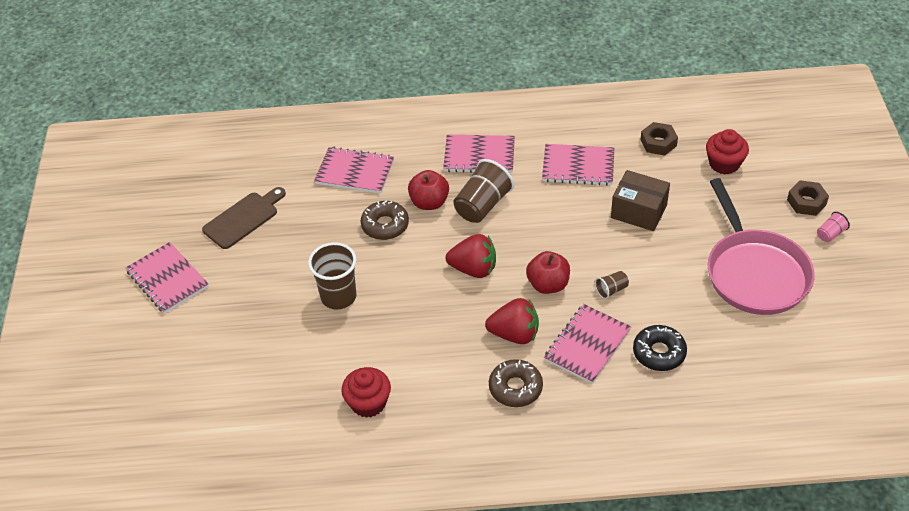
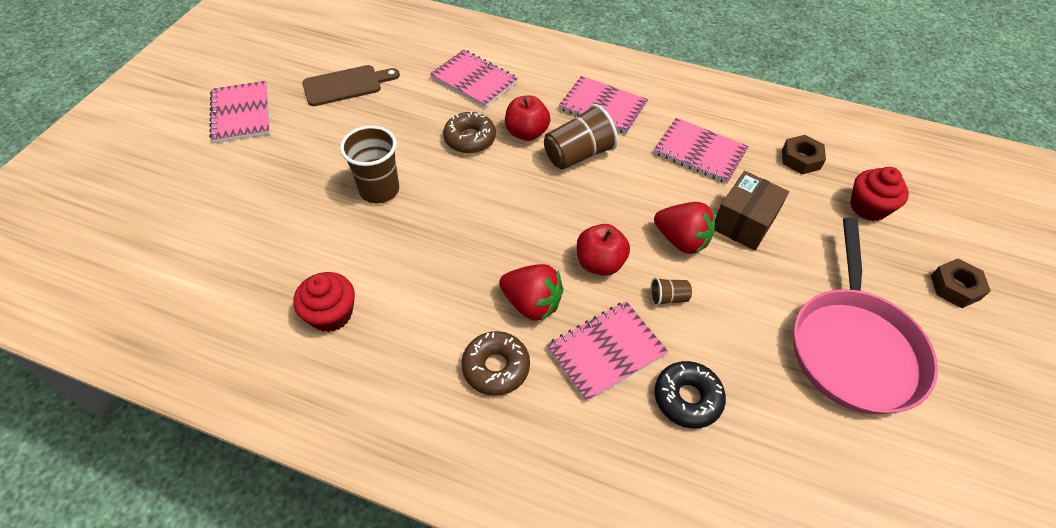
camera: 20 degrees right, 5 degrees up
(473, 269) = (530, 215): red strawberry -> red strawberry (681, 240)
(638, 211) = (743, 222): brown box -> brown box turned 75 degrees clockwise
(830, 234) = (973, 338): pink cup -> none

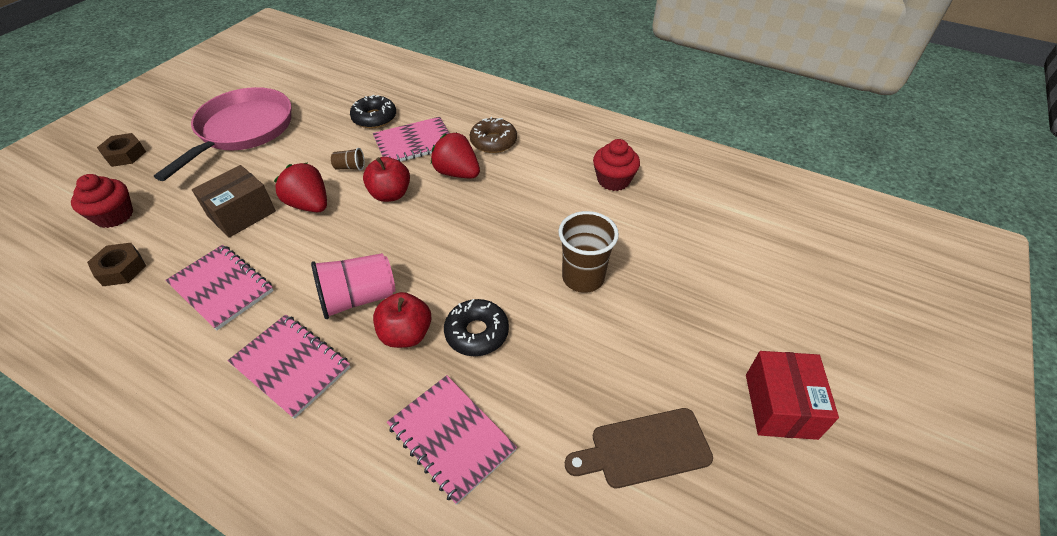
camera: 170 degrees left, 5 degrees down
(241, 114) = (780, 406): pink notebook -> red box
(470, 139) = (477, 333): brown donut -> black donut
(578, 155) = (358, 298): brown cup -> pink cup

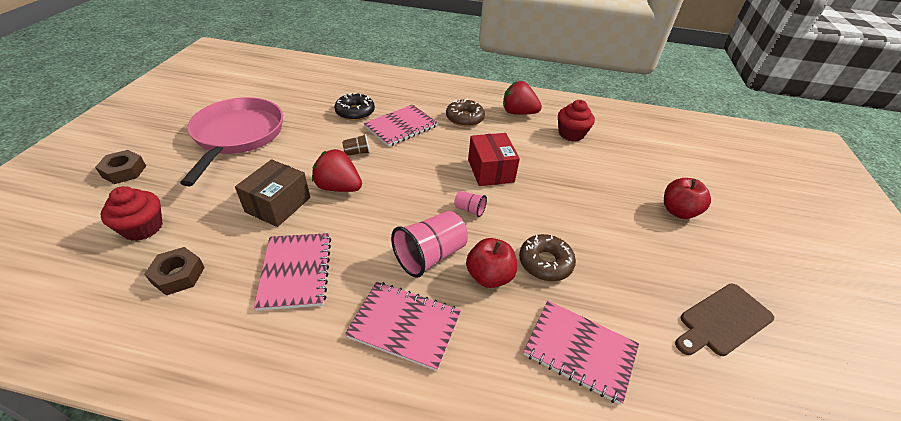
camera: 20 degrees left, 5 degrees down
(221, 287) = (296, 272): pink notebook -> pink notebook turned 60 degrees clockwise
(390, 194) = (406, 168): red apple -> red apple (678, 211)
(431, 254) = (469, 209): none -> pink cup
(457, 173) = (451, 145): red strawberry -> red strawberry (518, 113)
(477, 333) = (545, 262): black donut -> brown donut
(583, 278) = (596, 206): brown cup -> none
(780, 406) = (784, 267): red box -> red box (490, 170)

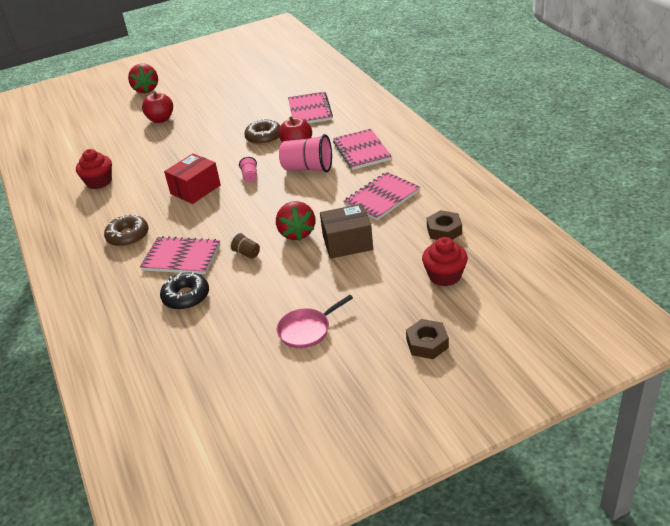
camera: 120 degrees left, 5 degrees down
(237, 136) = (307, 330): pink pan -> pink pan, size x0.49
(518, 113) = (87, 217): red strawberry -> red strawberry (146, 89)
(722, 321) = (242, 89): brown cutting board -> none

